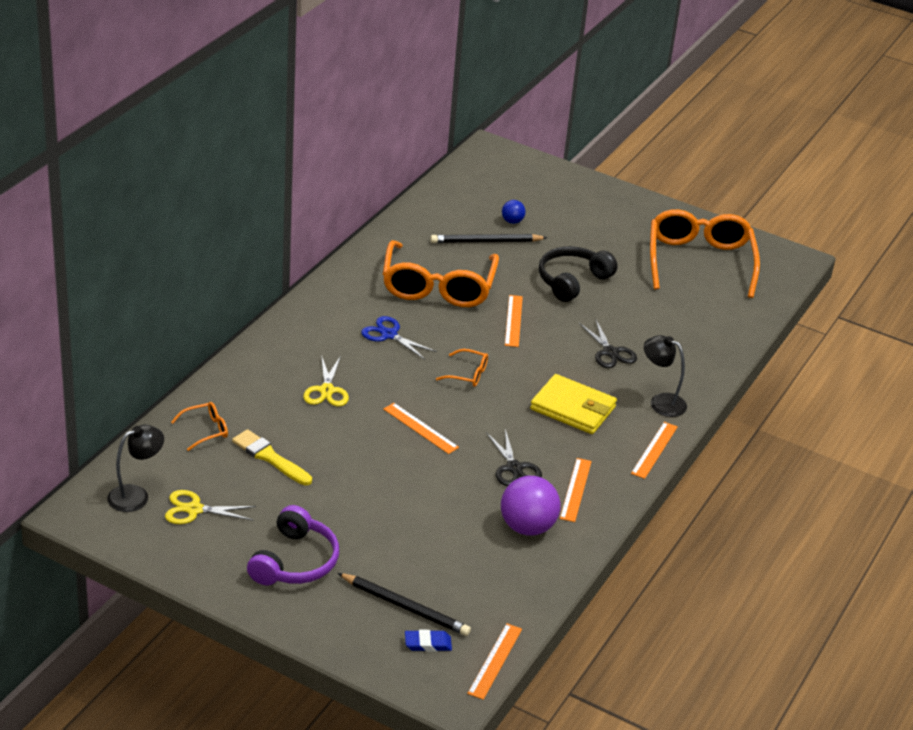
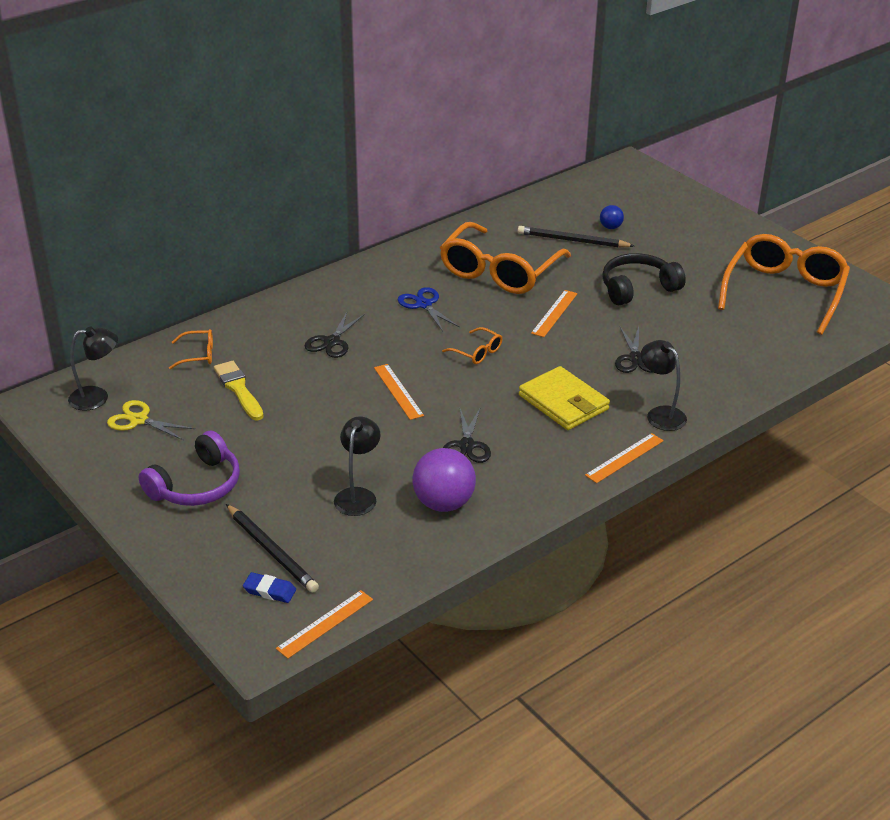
camera: 25 degrees right, 0 degrees up
(326, 390) = (332, 342): yellow scissors -> black scissors
(448, 537) = (358, 495): none -> black lamp
(575, 489) = (516, 478): orange ruler -> none

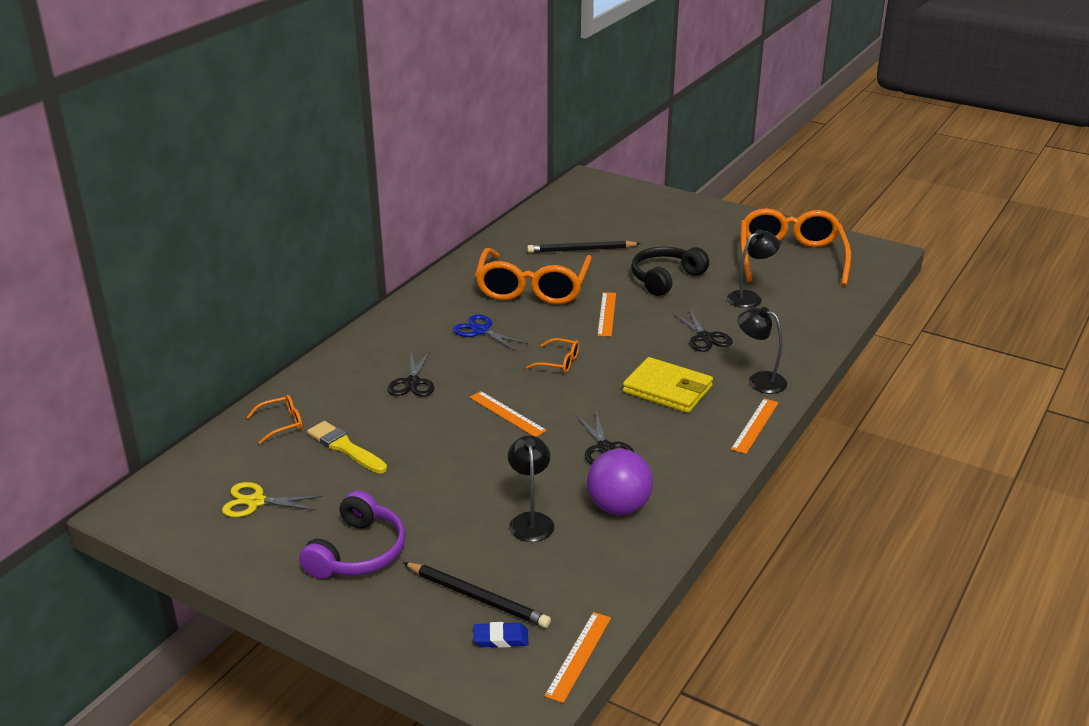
camera: 20 degrees left, 5 degrees down
(97, 397) = (196, 490): black lamp -> black lamp (750, 297)
(610, 227) = (607, 233): blue ball -> none

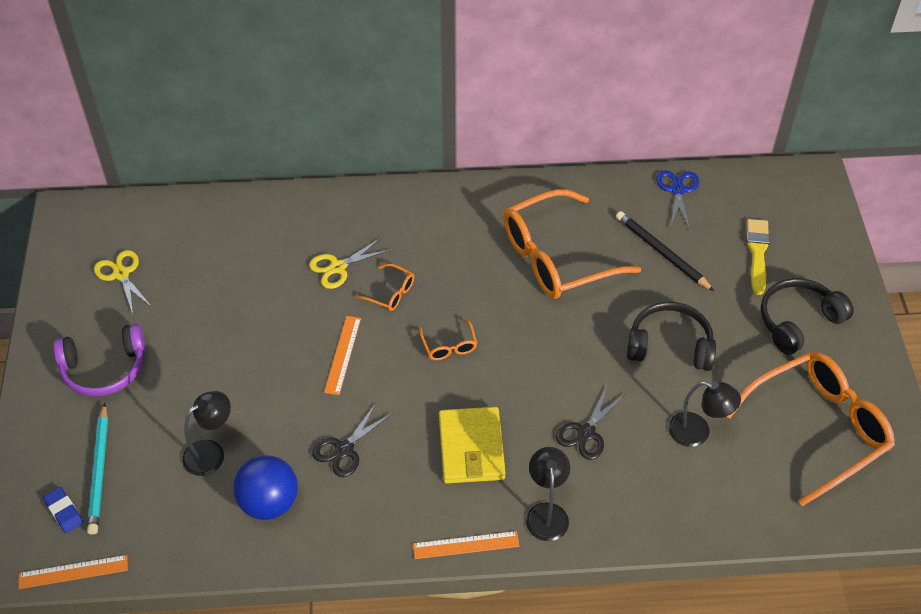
camera: 55 degrees right, 20 degrees up
(282, 424) = (222, 226): orange glasses -> orange glasses (391, 293)
(345, 447) = (220, 281): yellow brush -> yellow brush (757, 253)
(412, 382) = (338, 267): black scissors -> yellow scissors
(477, 597) = (100, 471): black pencil -> turquoise pencil
(481, 331) = (453, 264): blue scissors -> blue scissors (677, 190)
(606, 314) = (561, 335): orange ruler -> none
(618, 507) = (269, 502): purple ball -> blue ball
(698, 230) = (798, 321): none -> black headphones

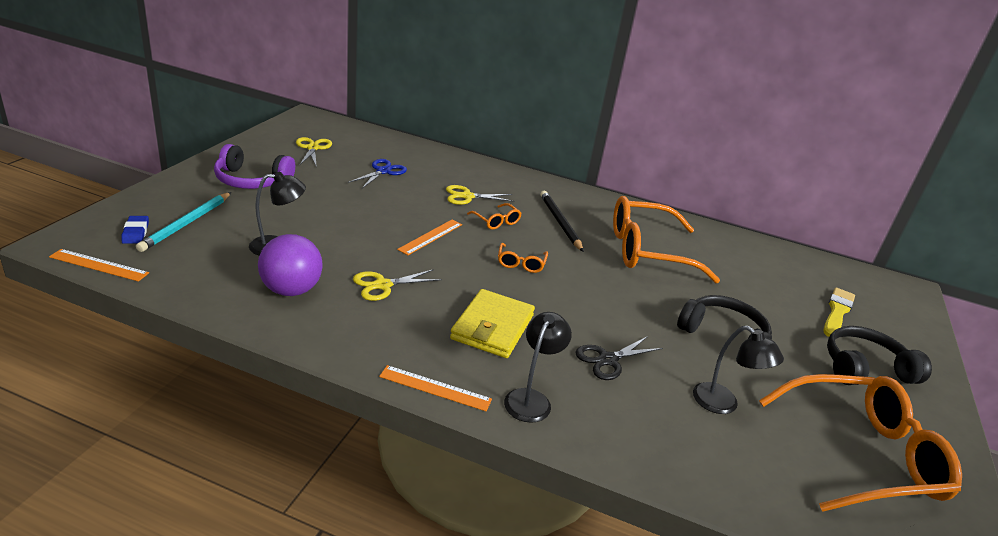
camera: 20 degrees right, 20 degrees down
(269, 502) = (291, 290): blue ball -> purple ball
(344, 449) = (383, 285): black scissors -> yellow scissors
(661, 253) = (744, 280): black pencil -> black pencil (560, 222)
(677, 190) = (775, 253): blue scissors -> blue scissors (383, 171)

